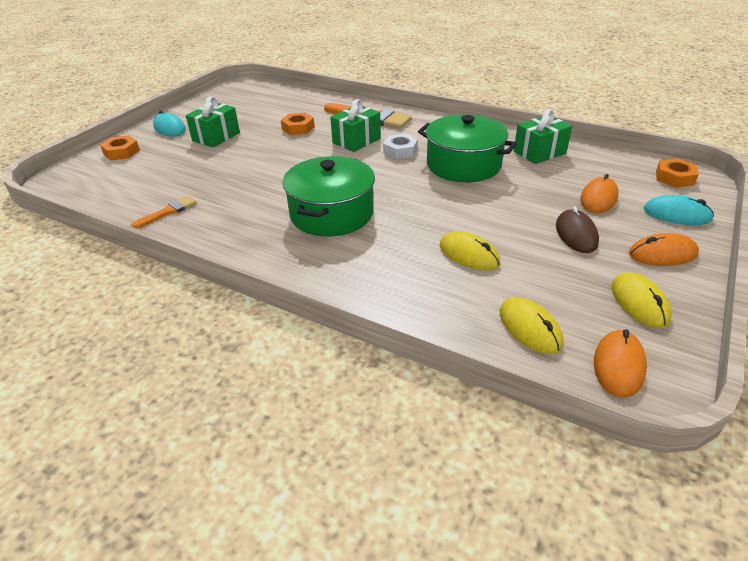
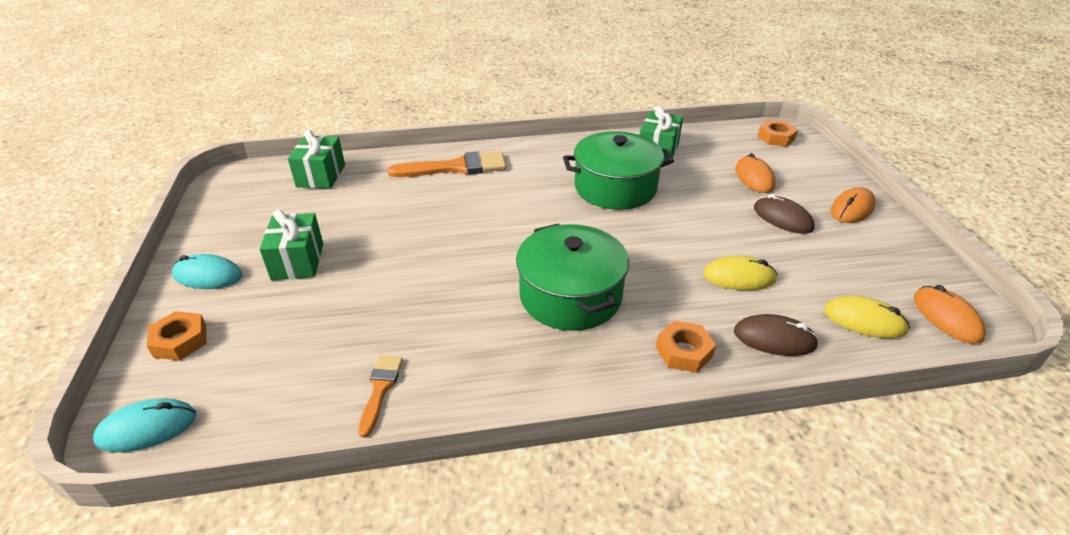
camera: 40 degrees left, 0 degrees up
(298, 128) = (390, 210): orange nut -> orange nut (684, 351)
(356, 141) = (478, 201): green gift -> green gift (321, 176)
(400, 151) = (538, 195): white nut -> none
(432, 301) = (774, 338): none -> brown mouse
(639, 302) = (891, 257): yellow mouse -> none
(677, 214) = (817, 170): turquoise mouse -> turquoise mouse (147, 428)

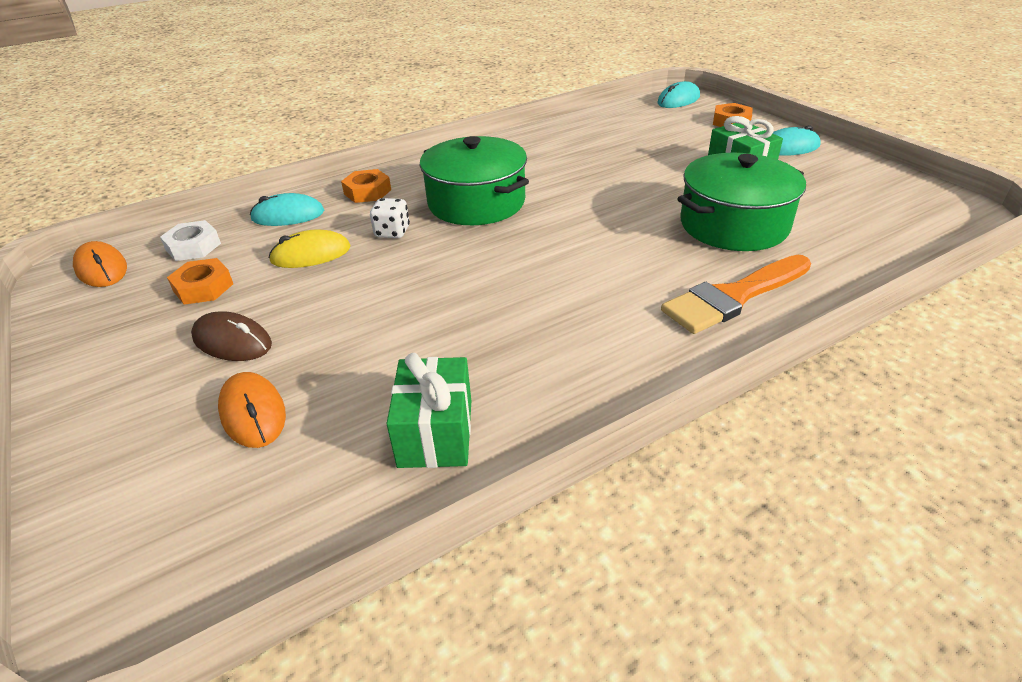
camera: 160 degrees right, 0 degrees up
(321, 176) = (875, 239): green gift -> none
(380, 389) = (571, 134): orange brush -> none
(615, 188) = (483, 327): green pot -> green pot (733, 225)
(662, 281) = (392, 232): none -> white dice
(774, 338) = (288, 215): brown mouse -> turquoise mouse
(776, 137) = (159, 570): orange nut -> orange nut (203, 287)
(852, 208) = (108, 388): orange mouse -> none
(864, 320) = (193, 247): yellow mouse -> white nut

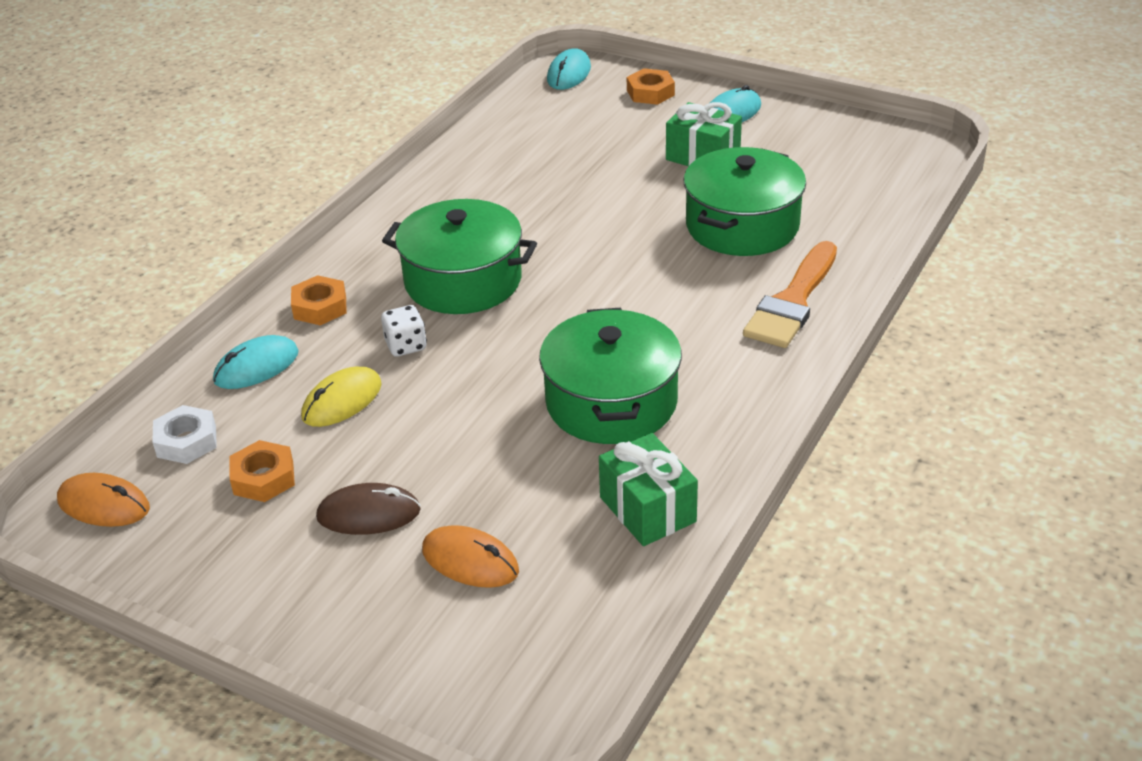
camera: 30 degrees left, 0 degrees up
(497, 325) = (611, 402): none -> green pot

